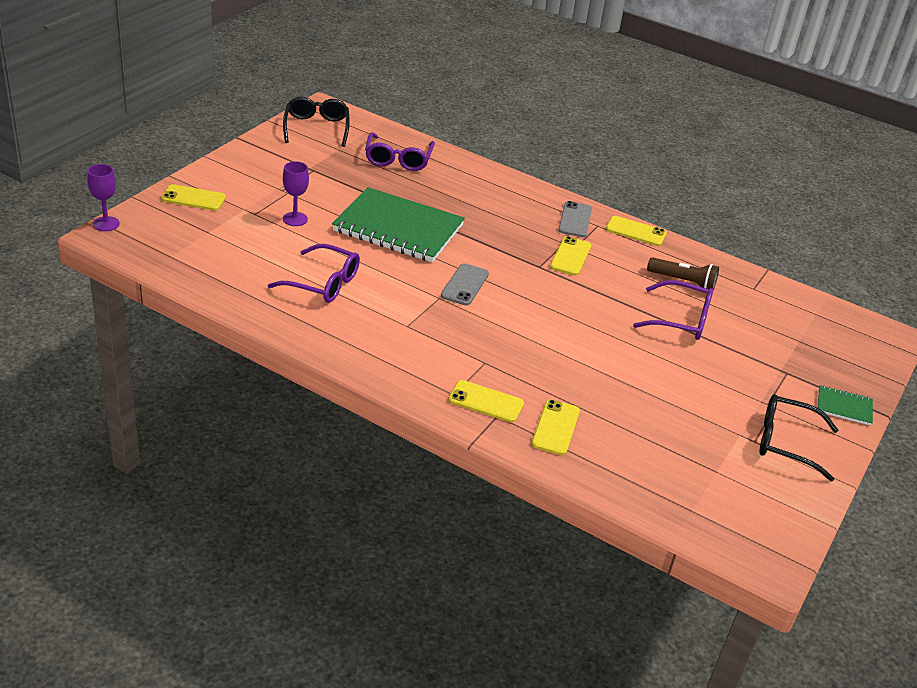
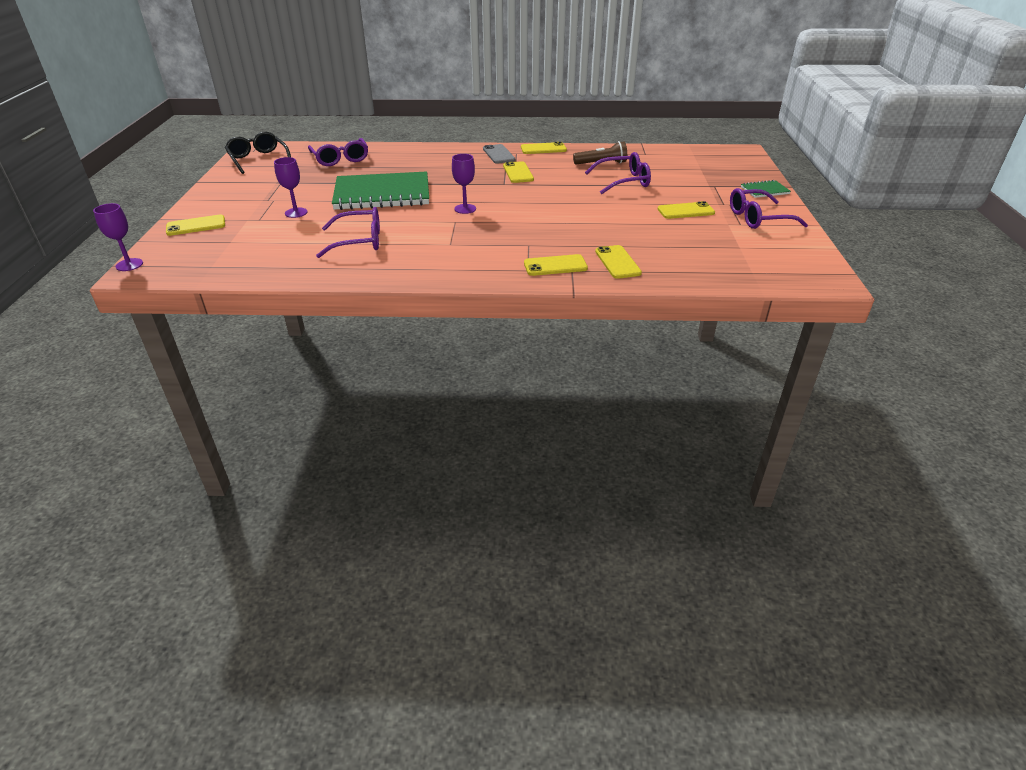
camera: 25 degrees left, 0 degrees up
(464, 285) = (465, 209): grey phone -> purple goblet
(708, 394) = (686, 211): none -> yellow phone
(786, 442) = (758, 218): black glasses -> purple glasses

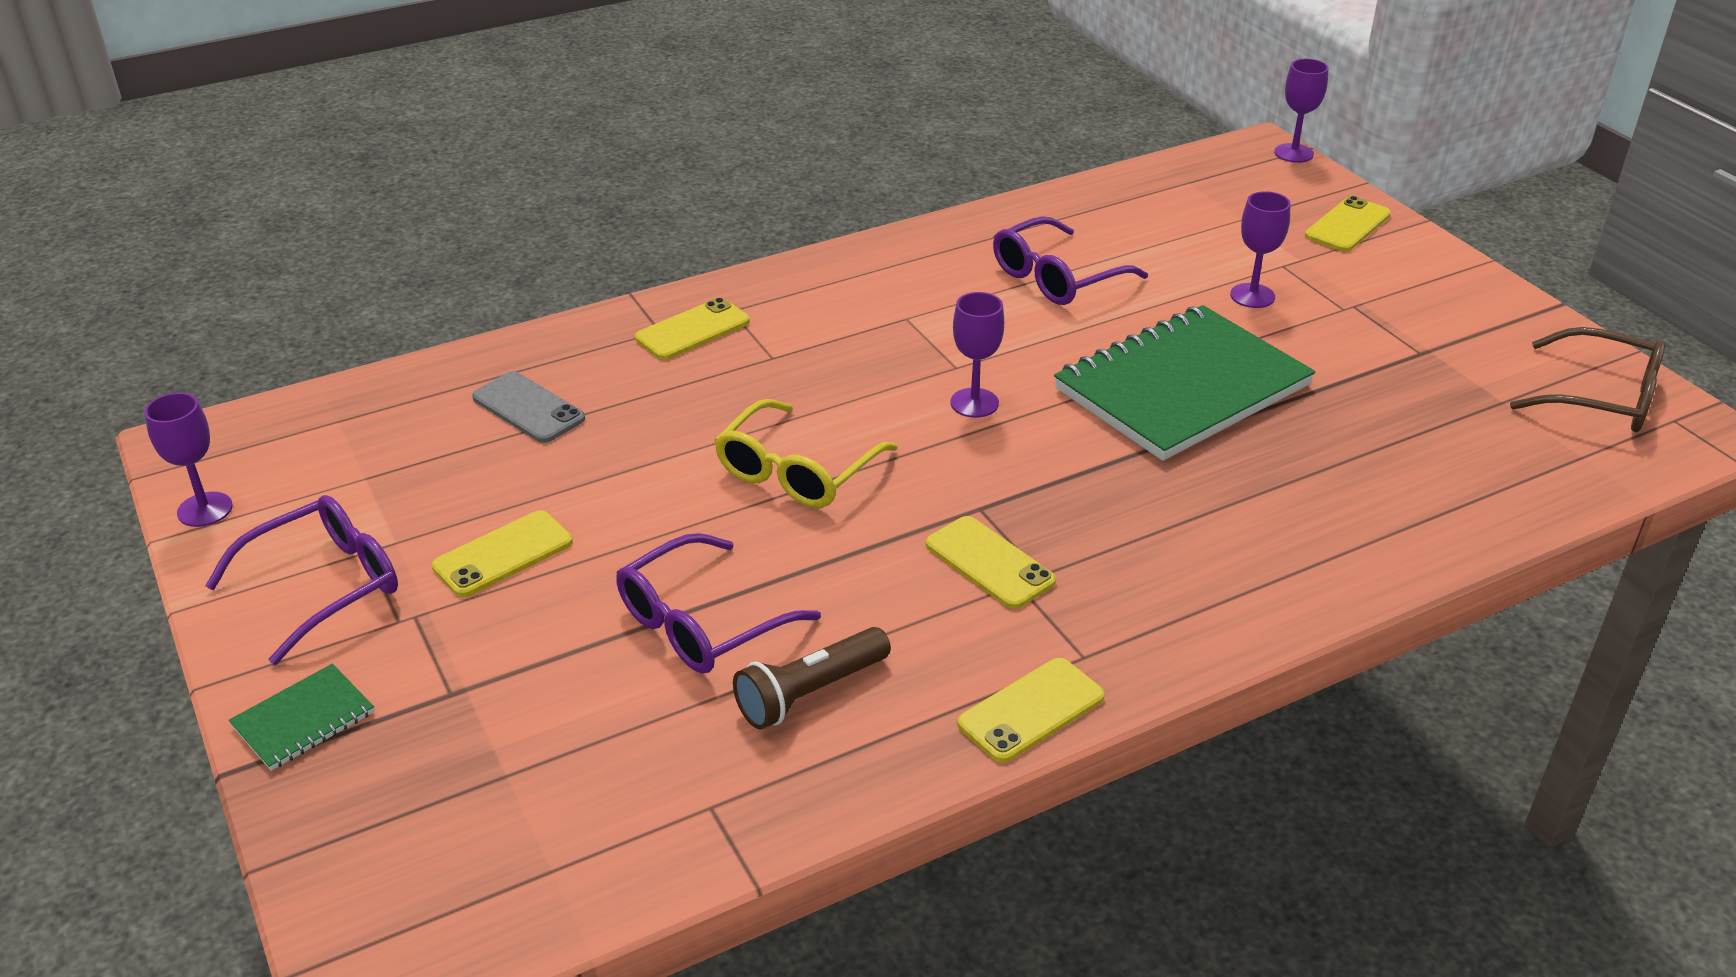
camera: 150 degrees right, 0 degrees up
(258, 159) = (1601, 398): black glasses -> brown glasses
(340, 159) = (1448, 463): purple glasses -> none
(498, 154) = (1120, 629): grey phone -> grey phone (528, 408)
(557, 207) = (797, 471): none -> yellow glasses
(617, 262) = (590, 369): yellow phone -> none
(815, 253) = (205, 509): none -> purple goblet

